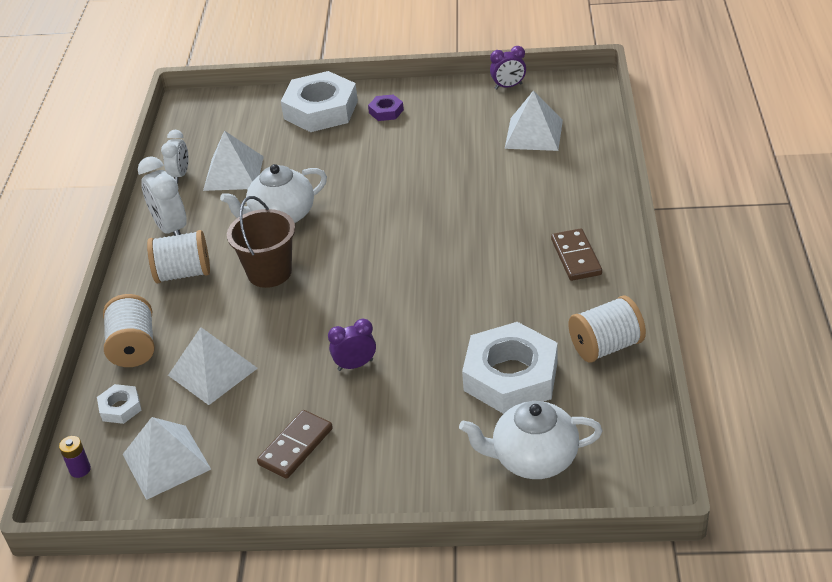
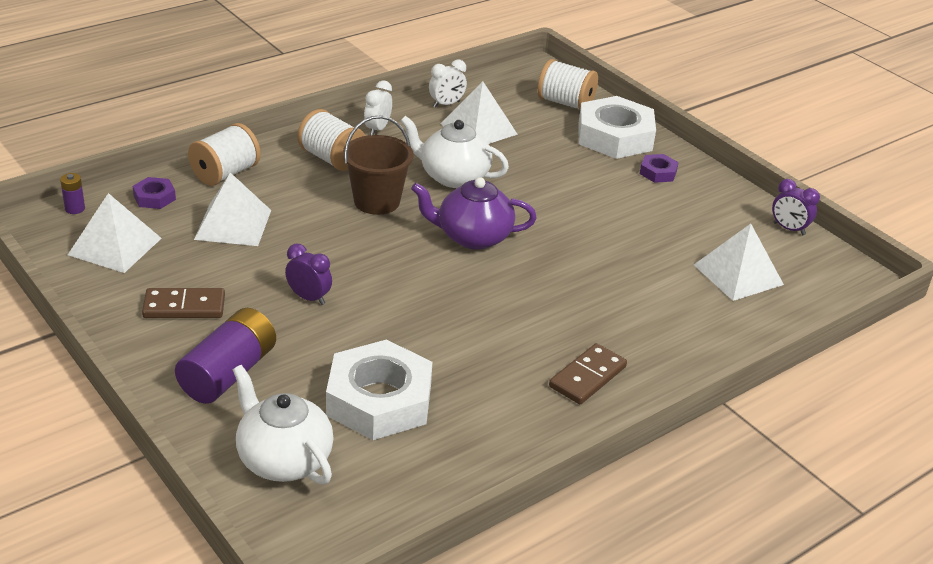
camera: 45 degrees right, 5 degrees down
(120, 407) = (154, 197): white nut -> purple nut
(171, 229) = (377, 129): white clock -> white clock, size x0.64
(368, 240) = (472, 237): none -> purple teapot
(405, 451) = (228, 373): none -> purple battery
(606, 346) = (479, 449): white spool -> white spool (565, 103)

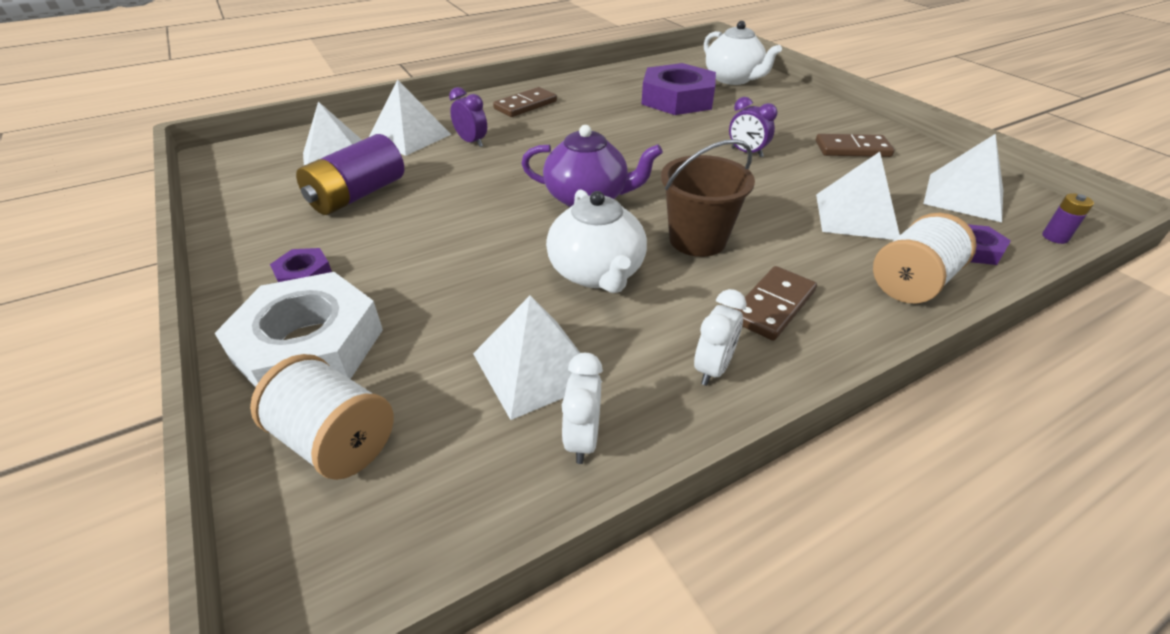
camera: 170 degrees left, 5 degrees up
(228, 373) = (789, 112): purple battery -> purple battery (357, 195)
(331, 159) = (773, 306): white spool -> brown domino
(379, 400) = (677, 99): white nut -> purple nut
(446, 104) = (582, 439): white clock -> white clock turned 60 degrees counterclockwise
(453, 177) = (597, 273): white teapot -> white teapot turned 45 degrees clockwise
(693, 312) = (409, 136): none -> white pyramid
(789, 229) = (225, 200): purple clock -> purple clock (472, 142)

